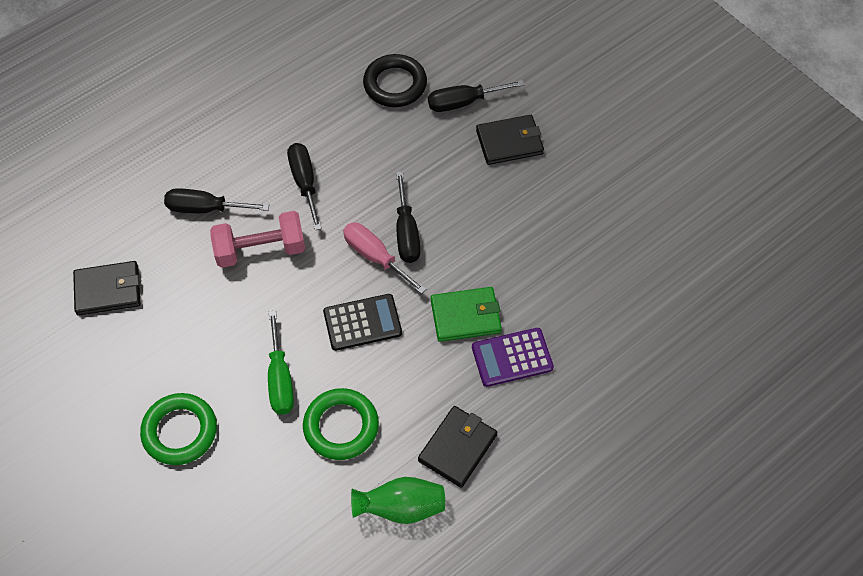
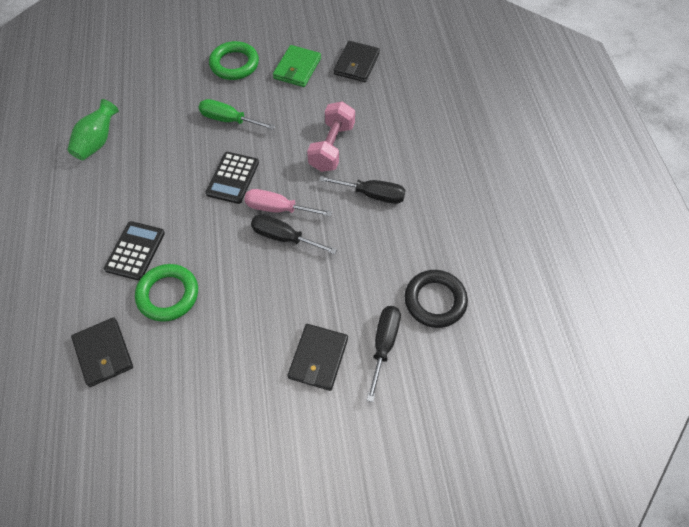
camera: 120 degrees right, 0 degrees up
(205, 208) = (388, 130): black screwdriver -> none
(341, 426) = (172, 136): green ring -> green ring (168, 295)
(375, 257) = (278, 209): pink screwdriver -> pink screwdriver turned 150 degrees counterclockwise
(457, 447) = (105, 187): black wallet -> black wallet (103, 353)
(465, 316) = (188, 240): green wallet -> green wallet (297, 68)
(512, 358) = (135, 251): purple calculator -> black calculator

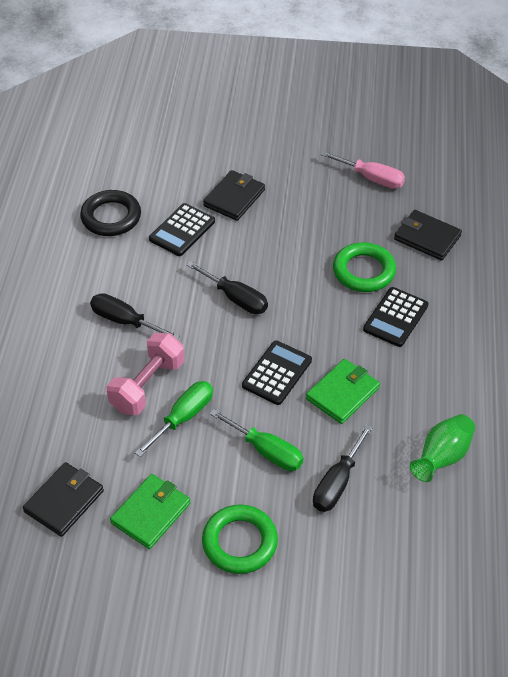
camera: 165 degrees left, 10 degrees down
(103, 353) = (427, 237): black wallet -> black wallet turned 45 degrees counterclockwise
(177, 173) = (342, 393): none -> green wallet
(278, 209) = (234, 328): pink screwdriver -> pink screwdriver (371, 178)
(296, 130) = (183, 417): none -> green screwdriver
(358, 301) = (182, 230): none -> black calculator
(384, 345) = (173, 196): black screwdriver -> black screwdriver (337, 483)

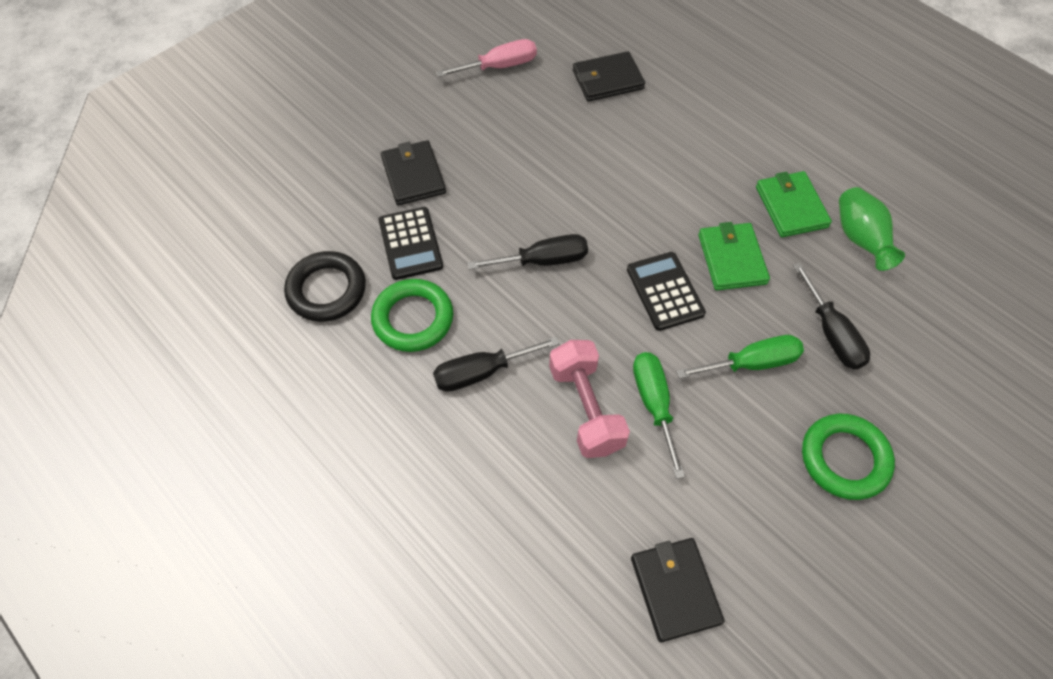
camera: 50 degrees left, 10 degrees up
(151, 513) = (752, 514): green wallet -> green wallet (791, 207)
(364, 271) = (603, 146): green ring -> green ring (413, 319)
(396, 317) = (678, 162): black calculator -> none

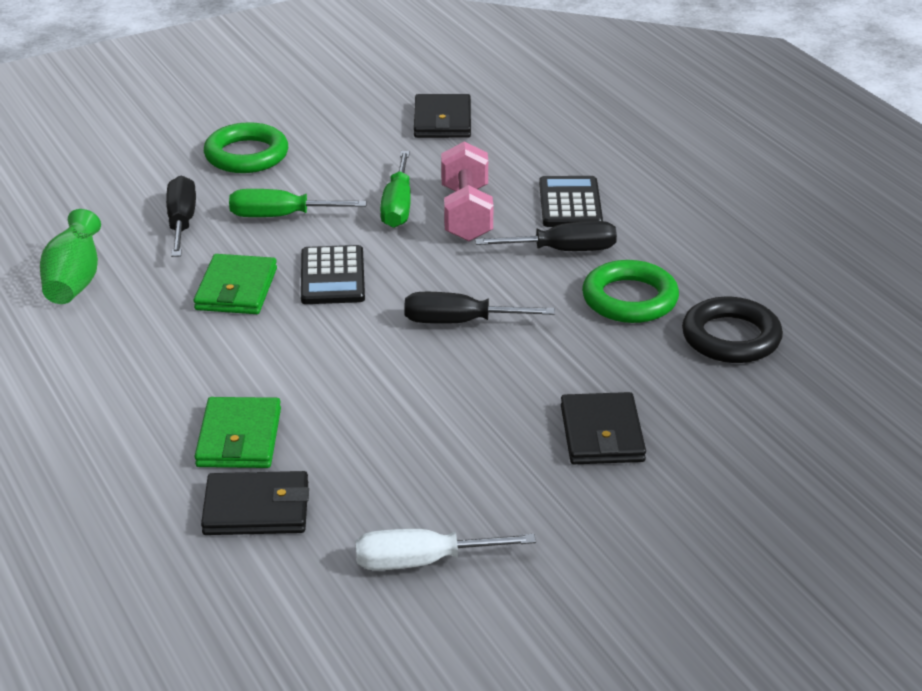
camera: 165 degrees left, 25 degrees down
(410, 243) = (620, 363): black calculator -> black calculator (570, 203)
(499, 66) = (422, 562): pink screwdriver -> white screwdriver
(791, 207) = (124, 321): green wallet -> green wallet (239, 438)

